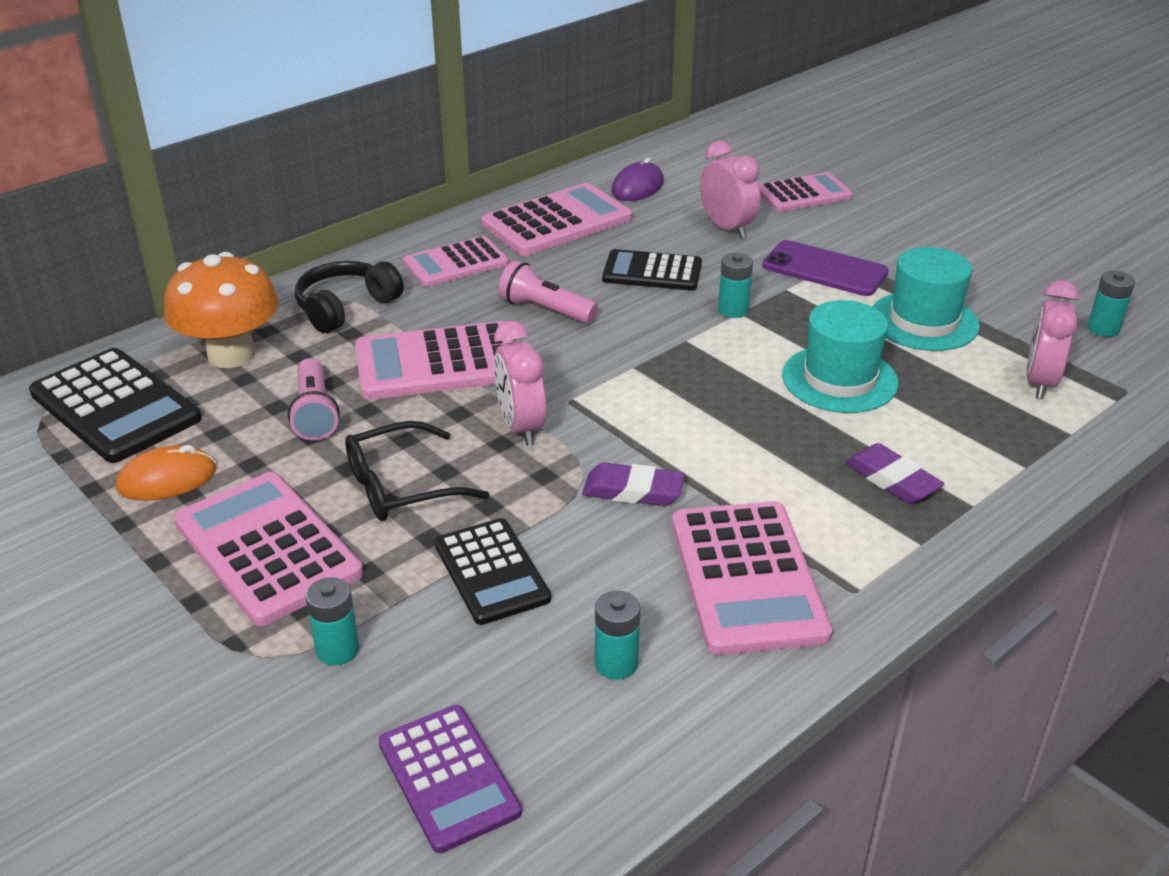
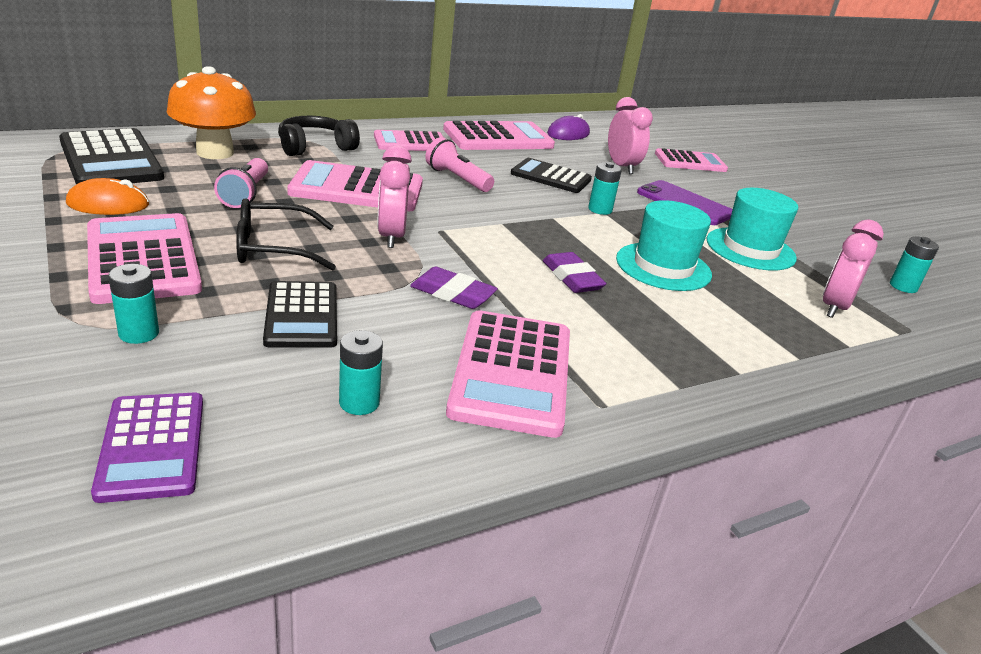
camera: 10 degrees right, 5 degrees down
(892, 479) = (675, 338): purple eraser -> purple eraser (572, 278)

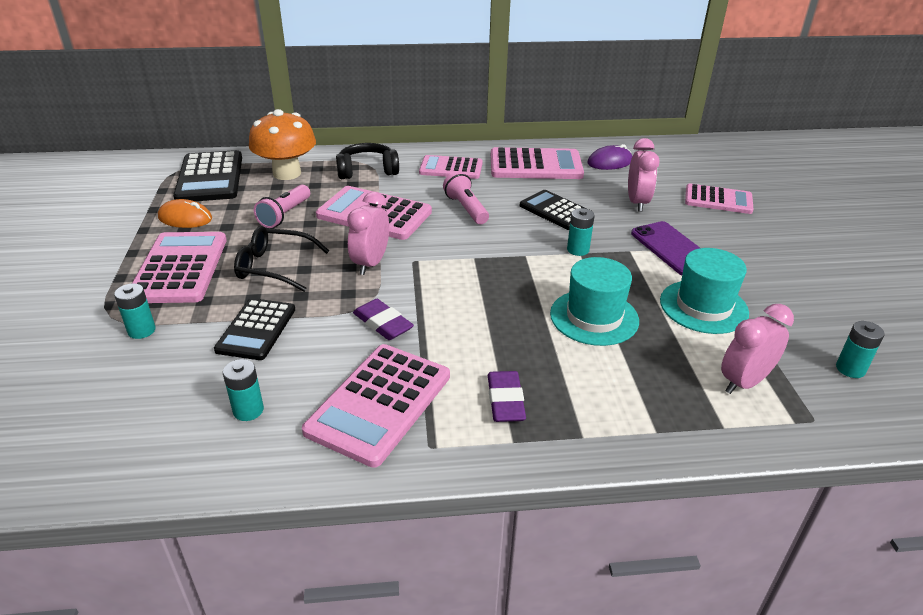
camera: 25 degrees right, 5 degrees up
(152, 446) = (98, 420): purple calculator -> none
(572, 278) = (497, 319): purple eraser -> purple eraser (505, 400)

